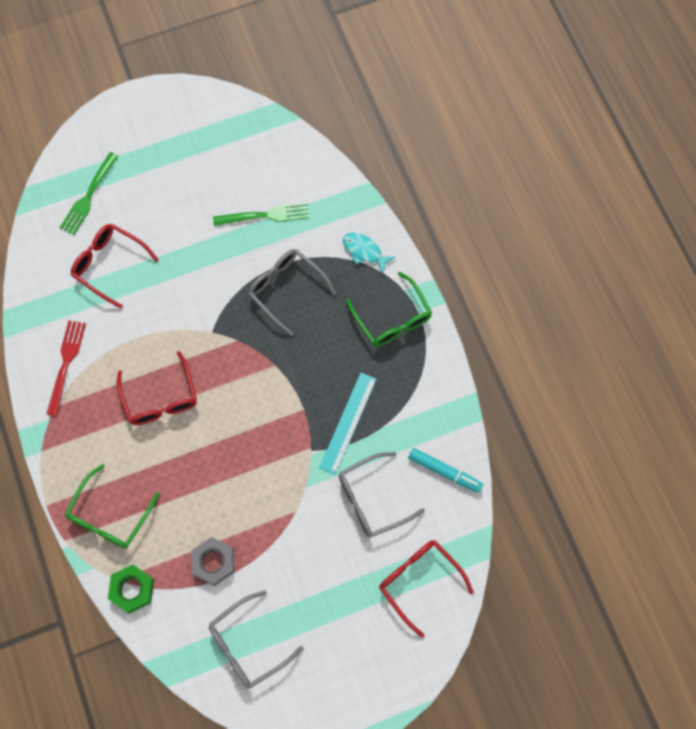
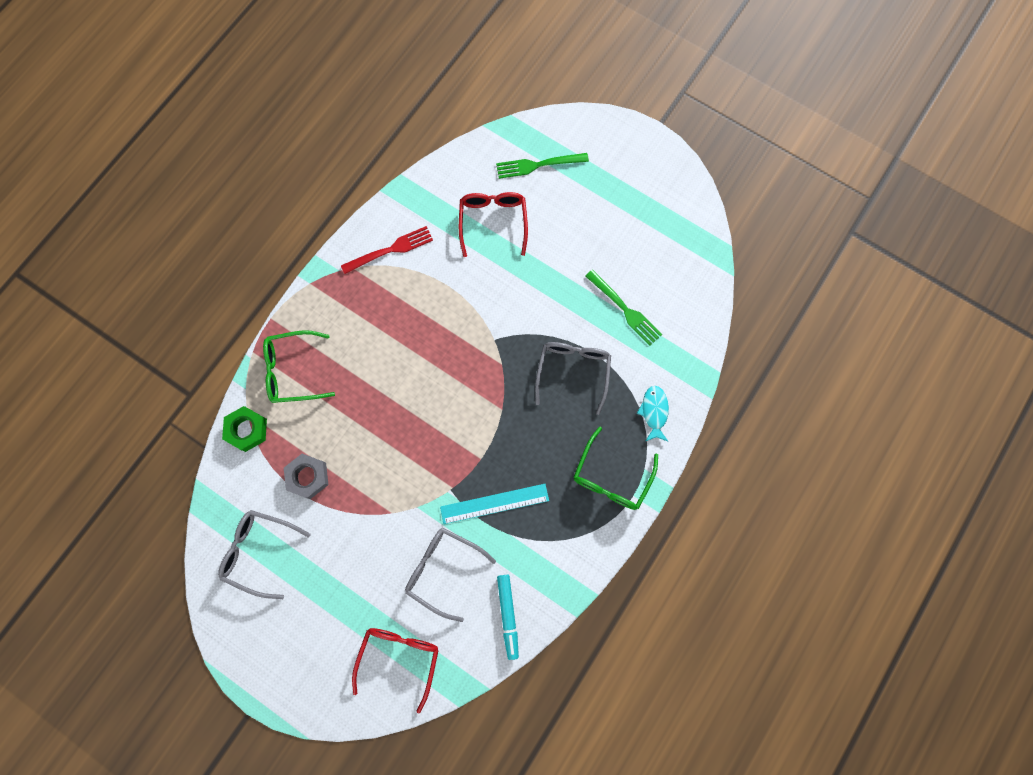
camera: 55 degrees right, 5 degrees up
(160, 398) = (411, 340): red glasses -> none

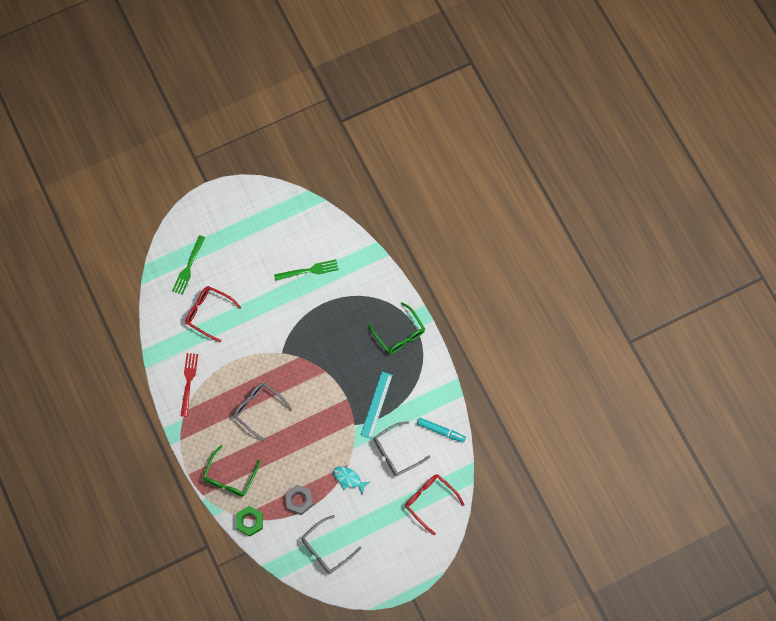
camera: 60 degrees left, 5 degrees down
(573, 371) = (327, 320): grey glasses -> grey glasses (258, 409)
(654, 412) = (377, 290): turquoise fish -> turquoise fish (348, 479)

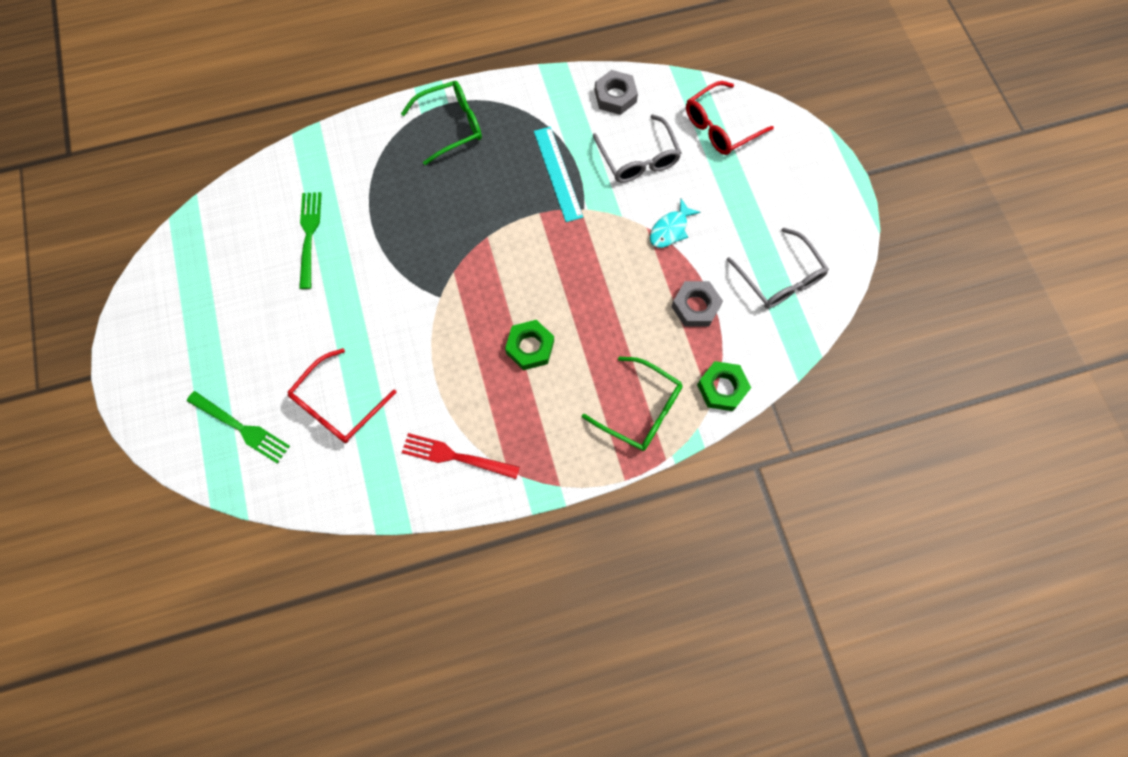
camera: 80 degrees left, 0 degrees up
(258, 409) = (530, 347): grey glasses -> green nut
(376, 405) = (558, 173): turquoise ruler -> turquoise ruler turned 45 degrees clockwise
(441, 431) = (615, 96): turquoise marker -> grey nut

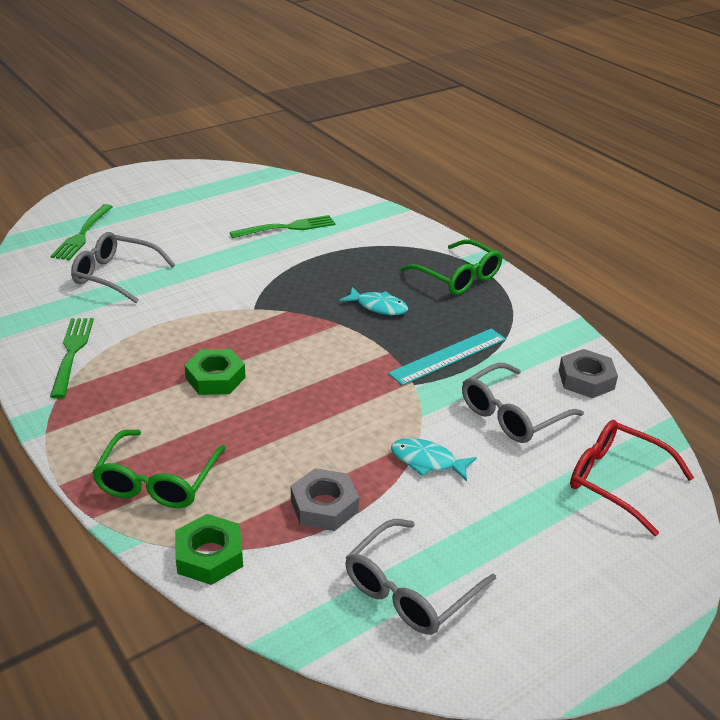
camera: 70 degrees right, 35 degrees down
(337, 405) = (115, 275): red glasses -> grey glasses
(456, 456) = (72, 353): red fork -> green fork
(473, 200) = (378, 307): none -> turquoise fish

